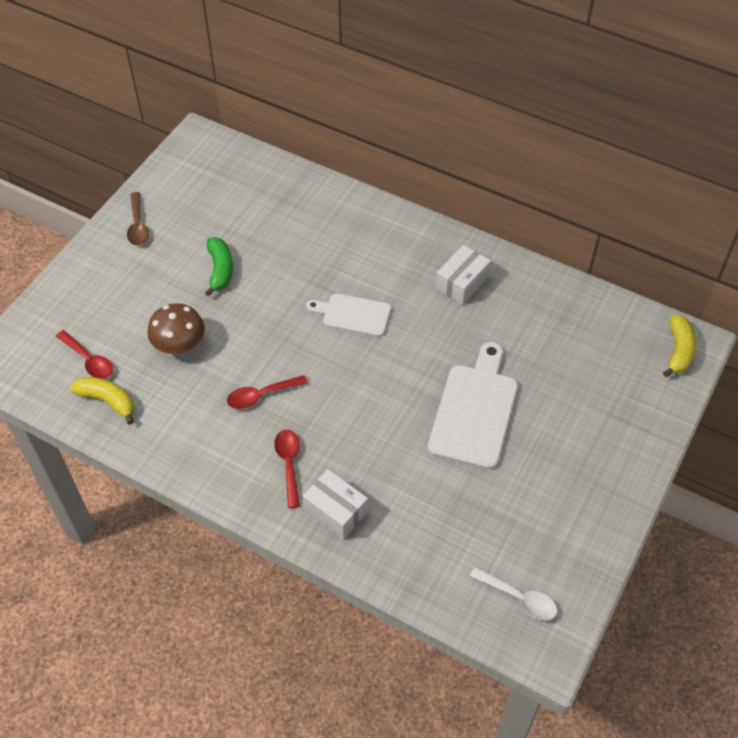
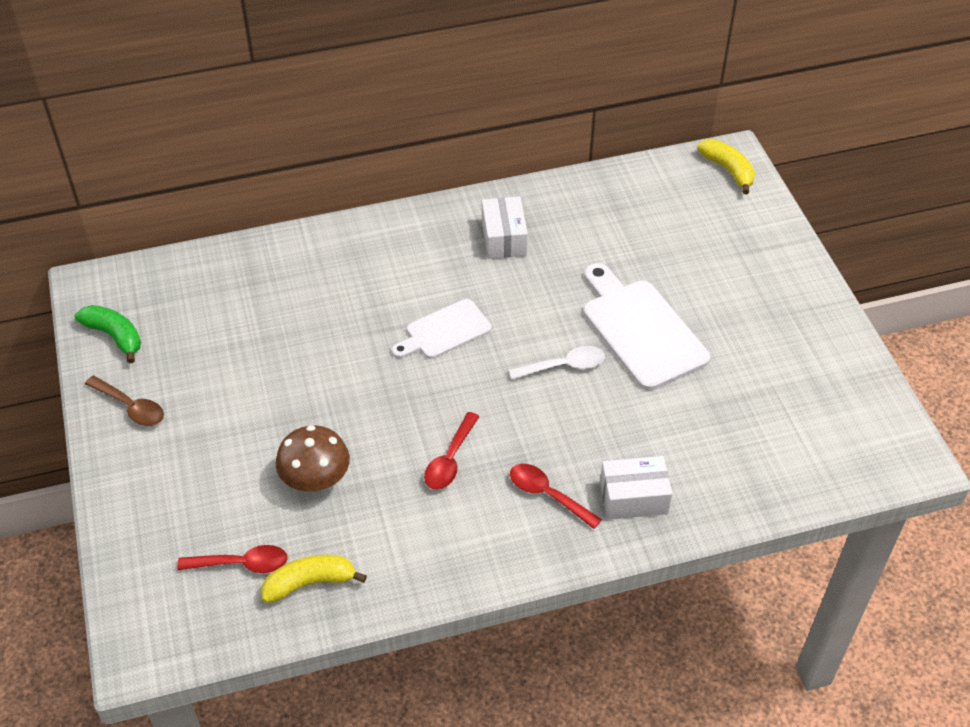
camera: 45 degrees left, 5 degrees down
(220, 270) = (270, 385): green banana -> green banana (114, 336)
(519, 598) = (847, 440): white spoon -> white spoon (564, 366)

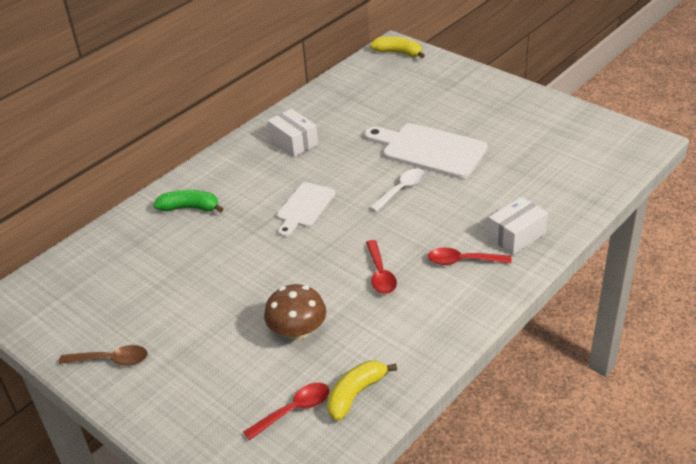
camera: 30 degrees left, 10 degrees down
(114, 336) = (55, 324): green banana -> green banana (190, 208)

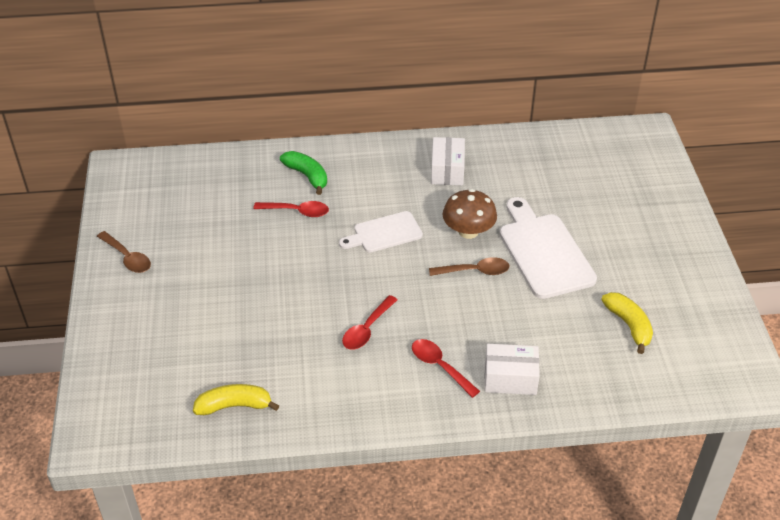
camera: 40 degrees right, 5 degrees up
(294, 410) = (184, 384): red spoon -> red spoon (297, 211)
(297, 331) = (257, 328): brown mushroom -> brown mushroom (468, 231)
(398, 53) = (642, 141): yellow banana -> yellow banana (629, 325)
(401, 190) = (474, 271): white spoon -> brown spoon

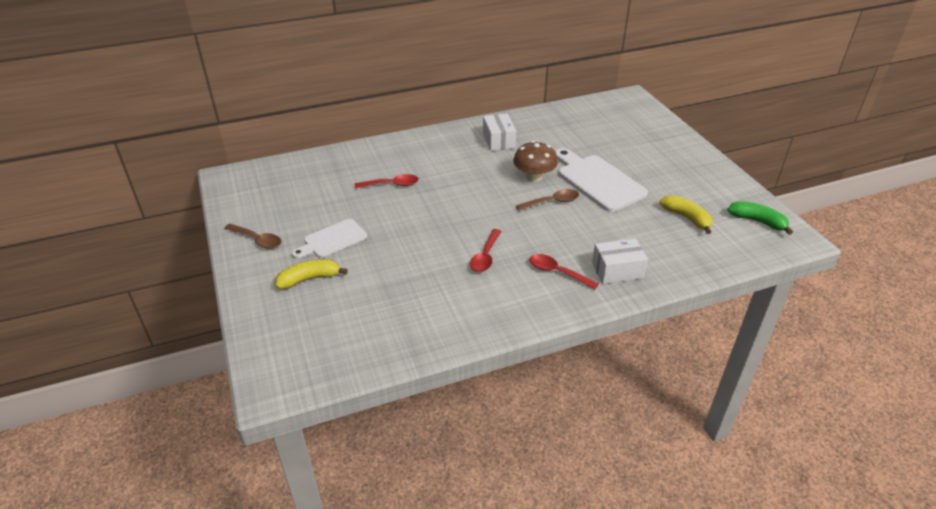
camera: 15 degrees left, 5 degrees down
(234, 406) = (396, 335): yellow banana -> yellow banana (309, 279)
(307, 176) = (390, 160): green banana -> green banana (757, 221)
(384, 233) = (469, 188): white cutting board -> white cutting board (332, 240)

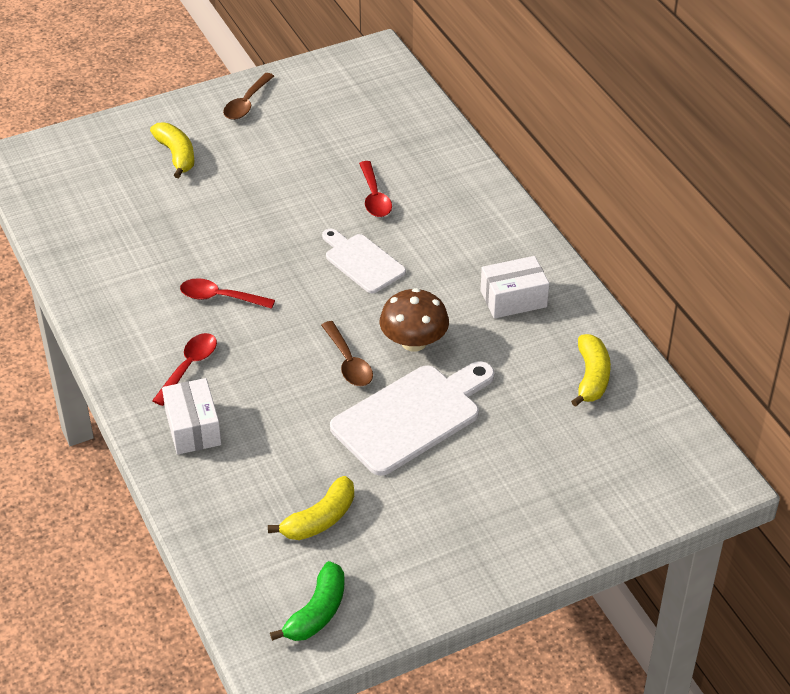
camera: 85 degrees right, 5 degrees up
(332, 240) = (249, 162): white cutting board -> white cutting board (362, 262)
(563, 122) = (591, 377): none -> yellow banana

